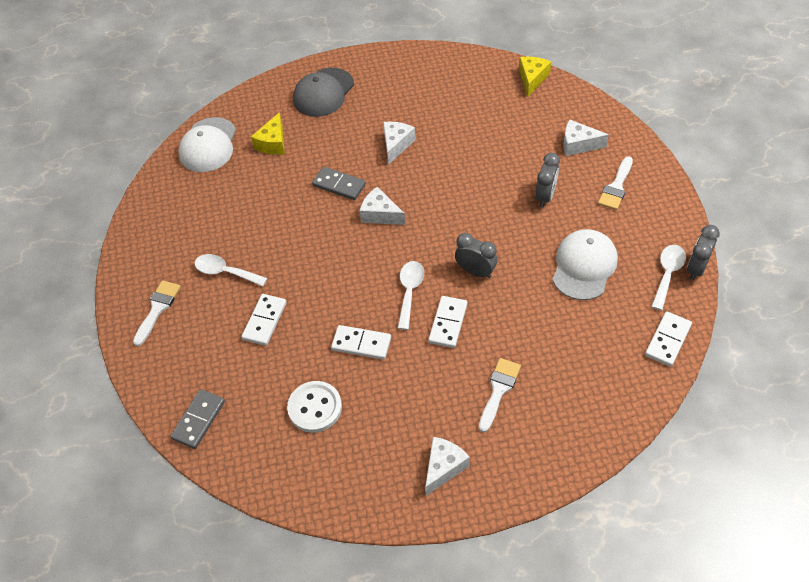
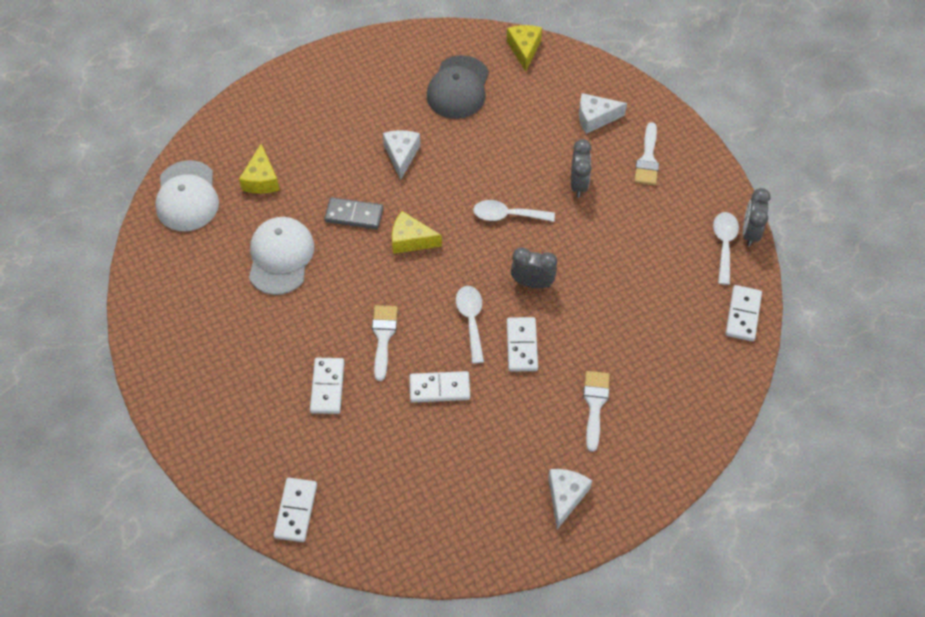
camera: 20 degrees left, 5 degrees up
(157, 309) = (203, 400): white brush -> white brush (383, 337)
(199, 420) = (296, 511): grey domino -> white domino
(225, 272) = (263, 342): white spoon -> white spoon (507, 215)
(315, 408) = (414, 468): white button -> none
(323, 92) = (297, 107): grey cap -> grey cap (458, 88)
(380, 214) = (411, 240): white cheese -> yellow cheese
(584, 266) = (640, 253): white cap -> white cap (280, 257)

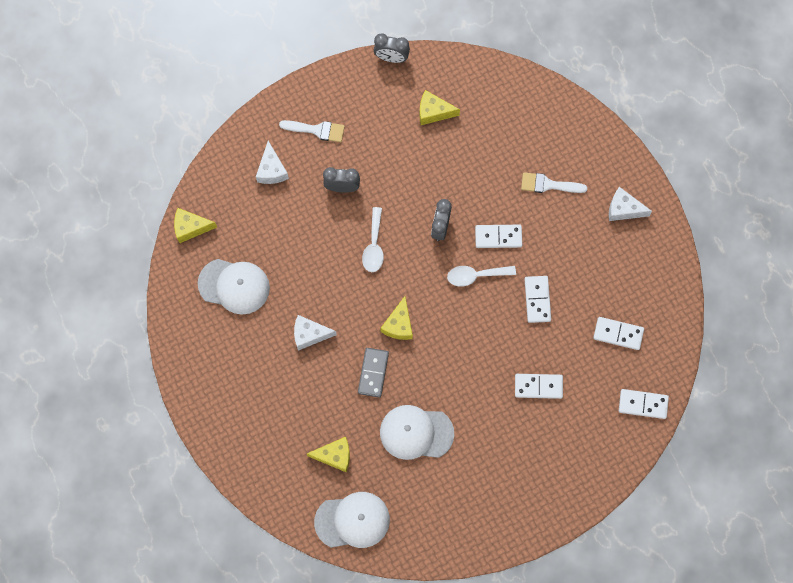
camera: 90 degrees left, 15 degrees up
(383, 337) = (492, 344): white brush -> none
(458, 88) = (234, 286): grey cap -> white cap
(683, 276) = (433, 112): none -> yellow cheese
(724, 244) = (403, 78): white spoon -> none
(743, 314) = (468, 71): white domino -> white domino (618, 334)

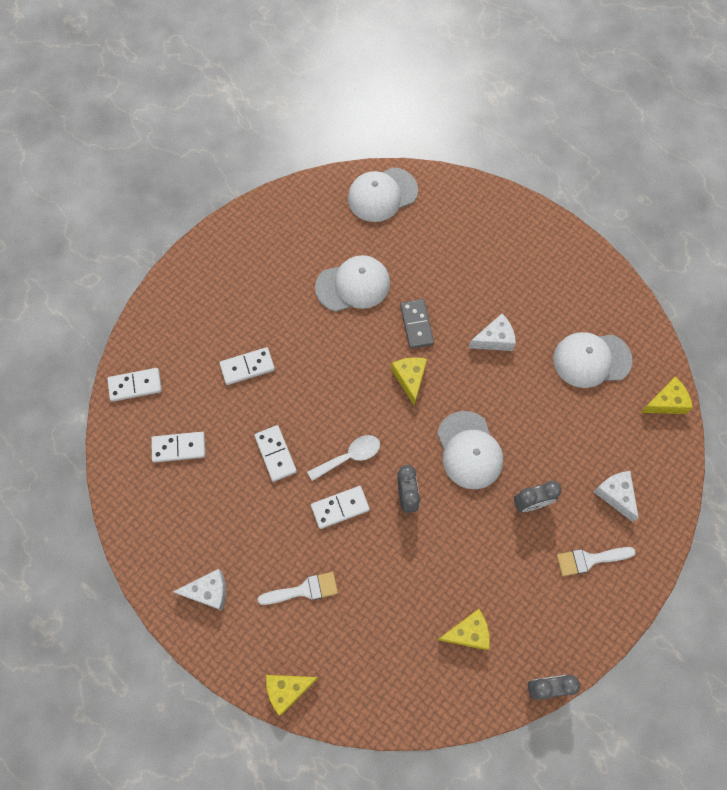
camera: 160 degrees right, 5 degrees down
(334, 455) = (421, 241): yellow cheese -> yellow cheese (287, 689)
(374, 246) = (469, 450): white spoon -> white cap

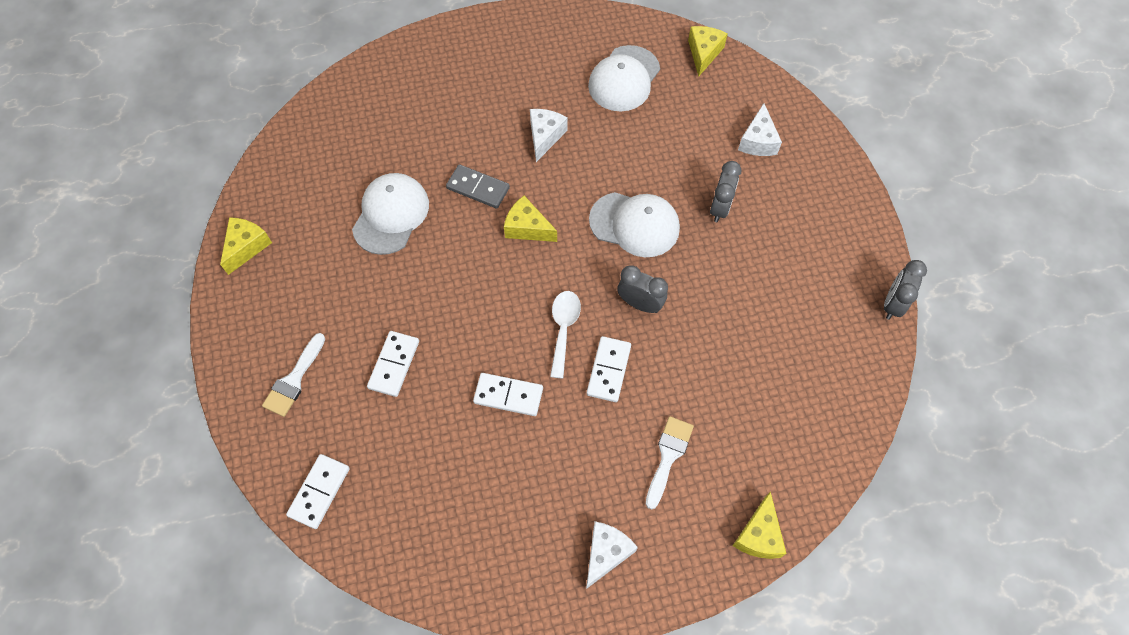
camera: 55 degrees left, 5 degrees down
(179, 448) = (427, 488): white domino -> none
(382, 195) = (320, 131): white cap -> none
(468, 633) = (805, 336): yellow cheese -> yellow cheese (247, 247)
(589, 559) = (802, 197): white brush -> white brush (294, 379)
(615, 494) = (758, 141): white cheese -> white cheese turned 90 degrees counterclockwise

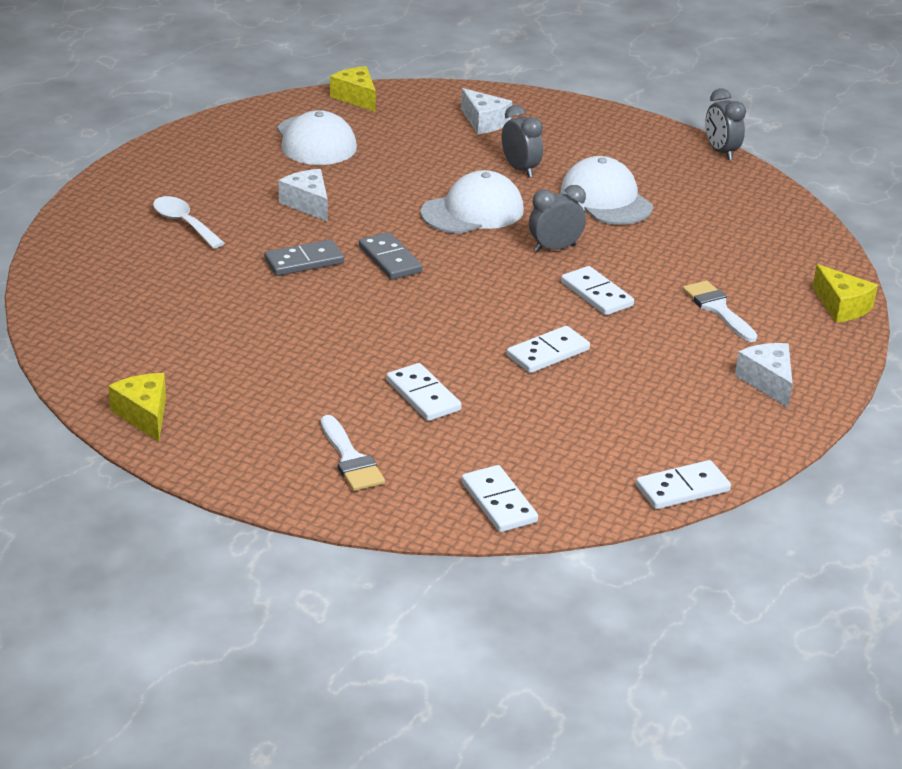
camera: 50 degrees left, 30 degrees down
(391, 215) = (253, 318): white cap -> white cap (606, 199)
(427, 588) = (682, 489): none -> white domino
(527, 228) = (390, 259): yellow cheese -> grey domino
(563, 328) = (522, 294): white spoon -> white spoon (183, 223)

